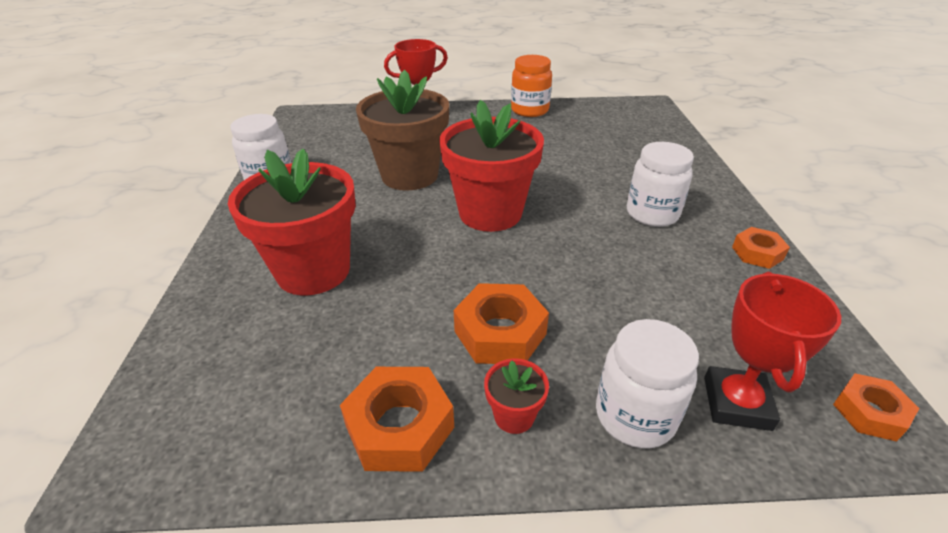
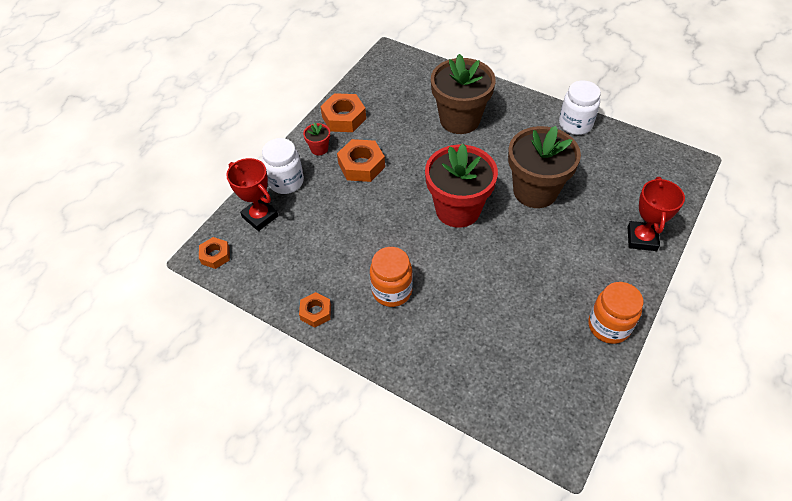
camera: 125 degrees right, 15 degrees up
(313, 271) = (459, 119): red flower pot -> brown flower pot
(652, 214) = (392, 291): white jar -> orange jar

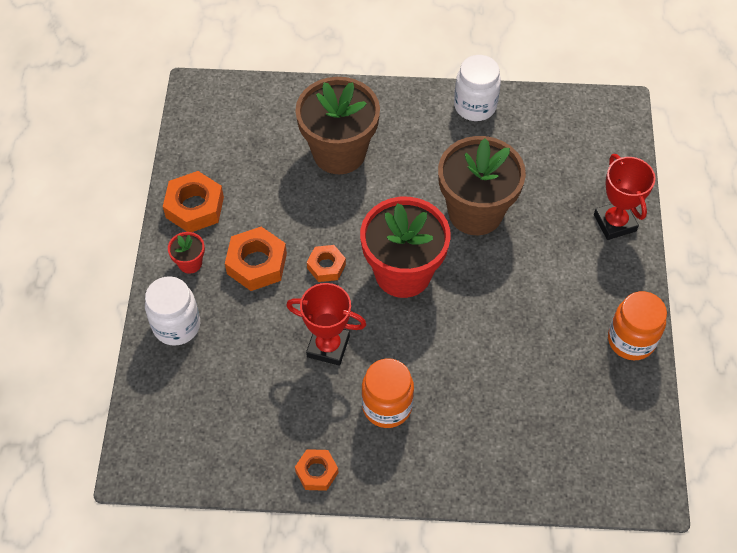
camera: 30 degrees left, 5 degrees up
(215, 255) = (151, 460): orange nut -> orange nut (326, 266)
(260, 216) = (173, 385): red trophy -> red trophy (328, 346)

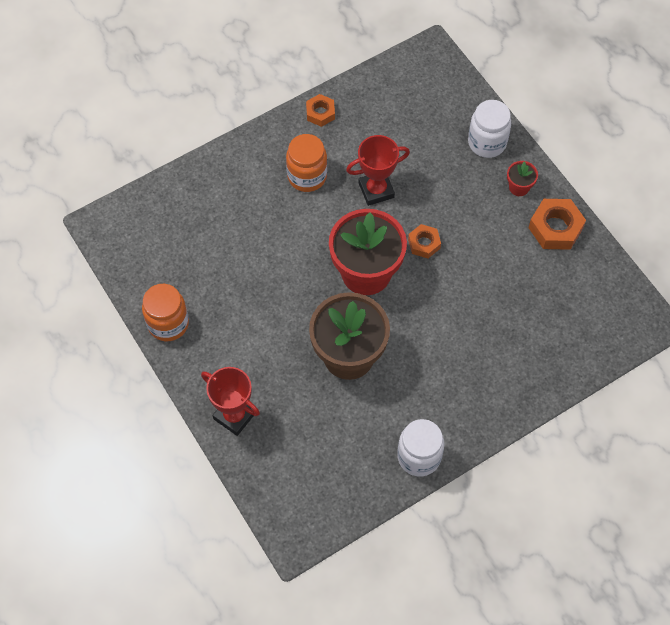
camera: 145 degrees right, 5 degrees up
(257, 264) = (473, 215): orange nut -> none
(339, 152) = (492, 340): brown flower pot -> none

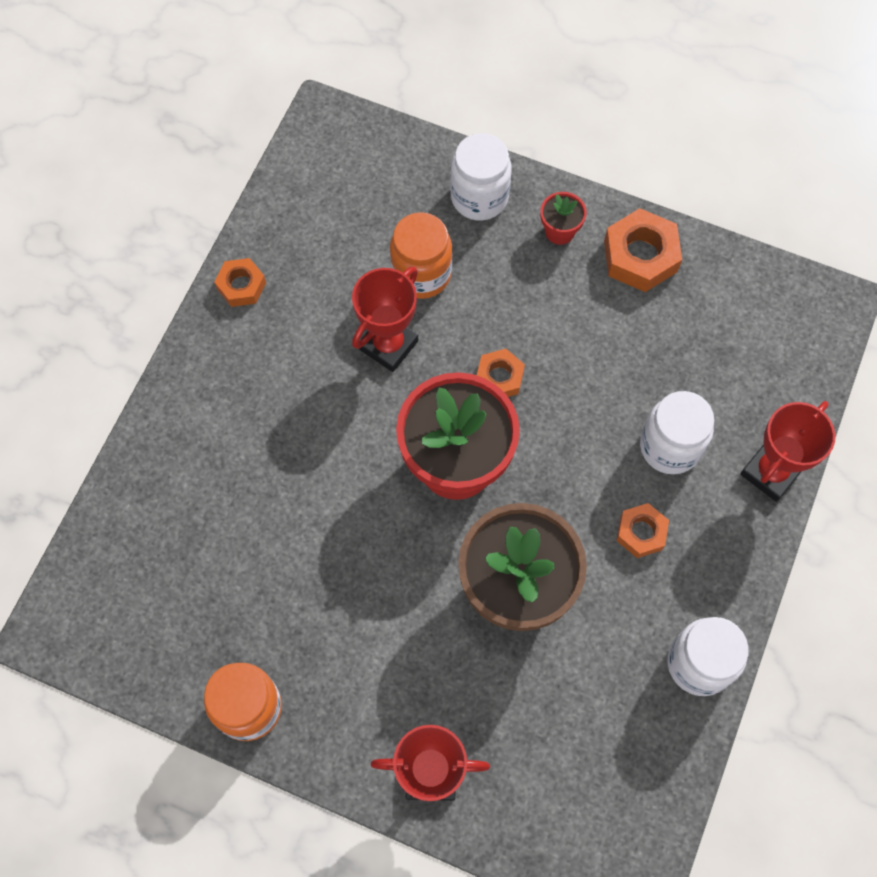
camera: 35 degrees left, 5 degrees up
(307, 176) = (286, 382): orange jar -> orange jar (421, 274)
(439, 371) = (641, 533): none -> orange nut
(491, 338) = (670, 446): none -> white jar
(539, 387) = (770, 472): none -> red trophy

